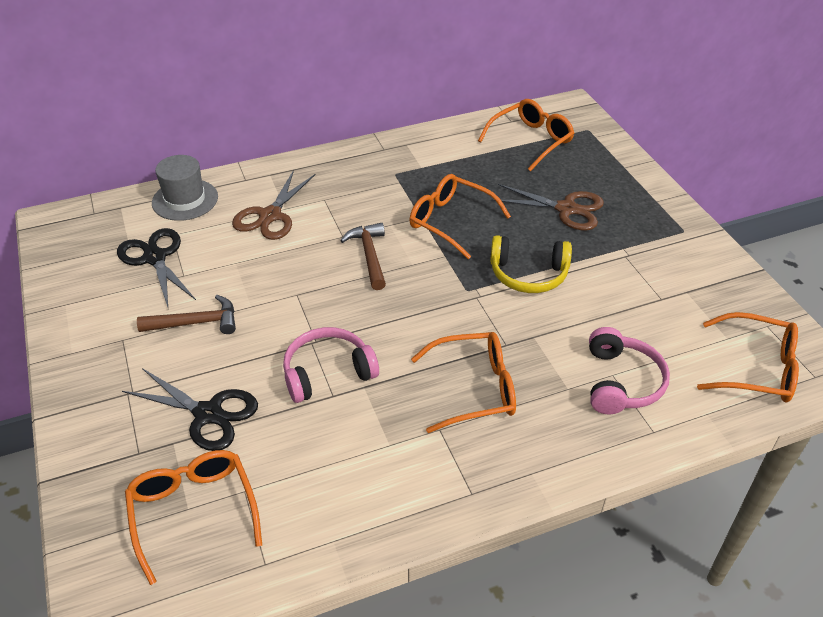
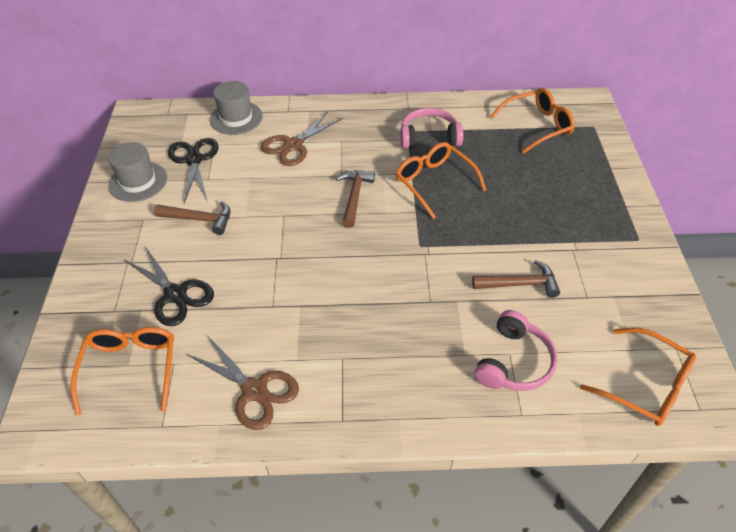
camera: 20 degrees right, 5 degrees up
(94, 298) = (138, 181): none -> grey hat
(328, 373) = (277, 286): pink headphones -> pink headphones (429, 137)
(474, 389) = (386, 332): orange glasses -> none
(528, 274) = (478, 244): yellow headphones -> none
(566, 209) = (539, 194): brown scissors -> brown scissors (254, 390)
(589, 303) = (519, 284): none -> brown hammer

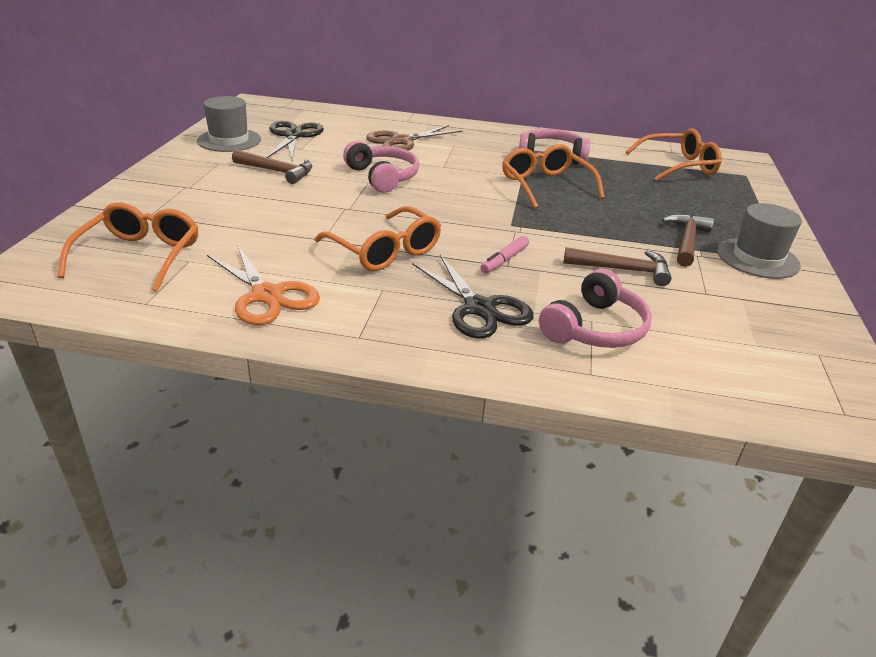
camera: 10 degrees right, 15 degrees down
(175, 294) = (221, 214): black scissors -> black scissors (479, 308)
(236, 118) = (351, 118): grey hat -> grey hat (757, 258)
(254, 390) = (267, 295): brown scissors -> orange scissors
(294, 205) = (382, 177): none -> pink headphones
(354, 197) = (451, 181): brown hammer -> brown hammer (686, 241)
(426, 295) = (504, 260): none -> pink marker
(645, 385) = (769, 378): orange glasses -> orange glasses (385, 251)

